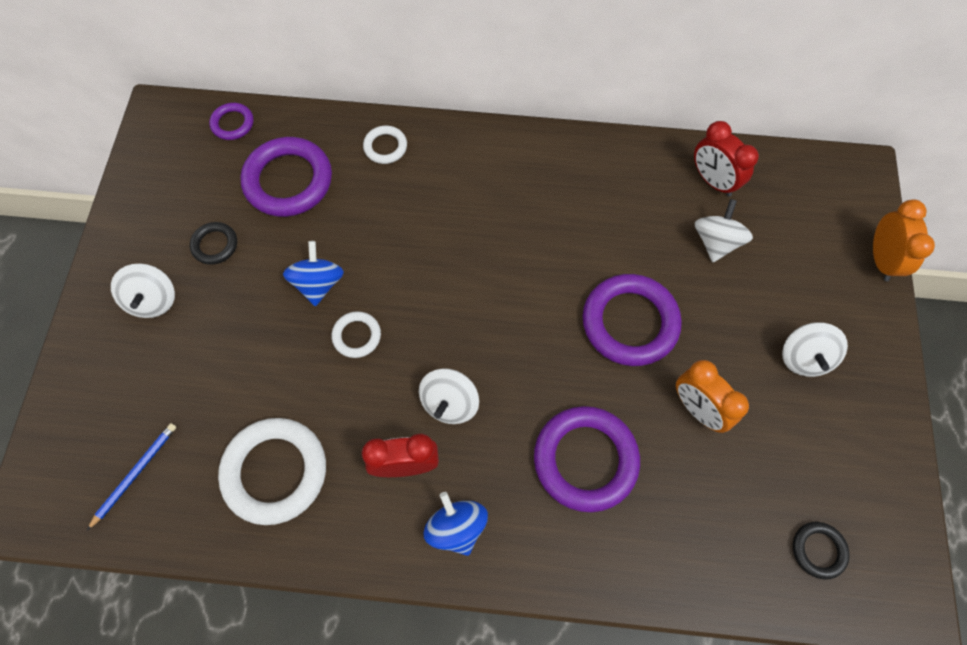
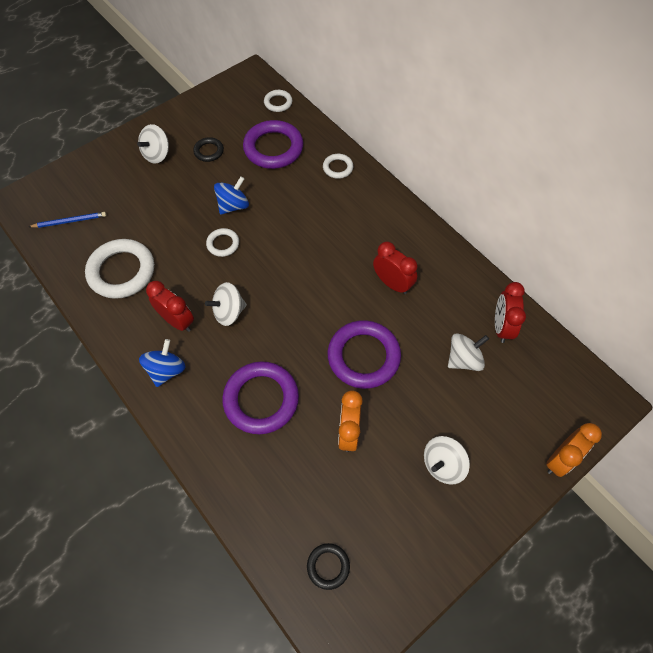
camera: 45 degrees right, 5 degrees down
(232, 123) = (278, 103): purple ring -> white ring
(575, 225) = (392, 283): none -> red clock

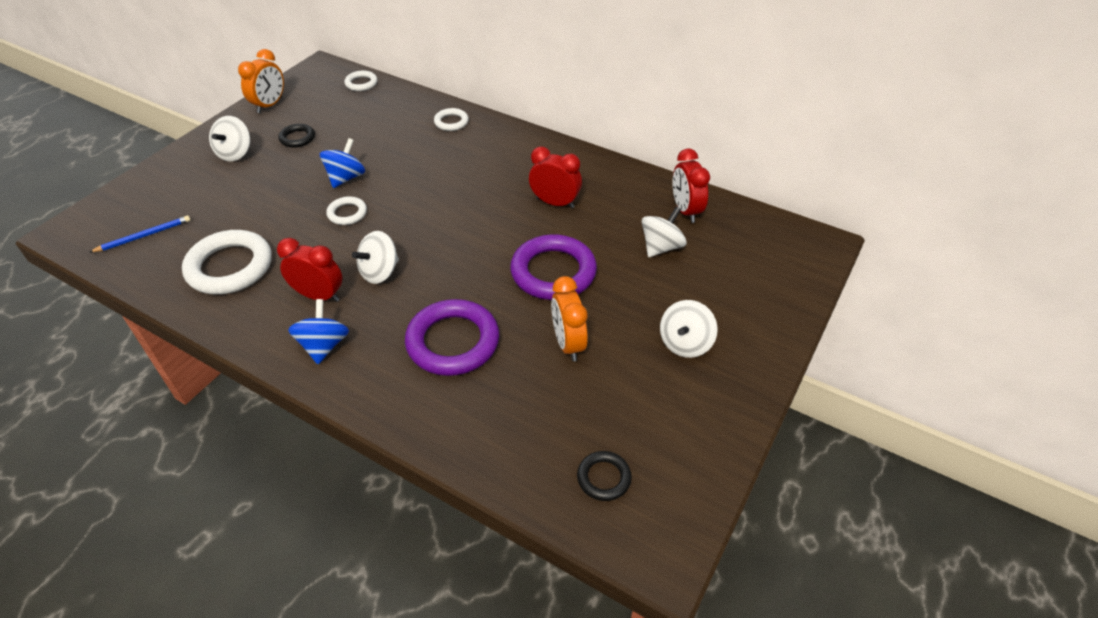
camera: 20 degrees left, 15 degrees down
(273, 148) = (372, 120): purple ring -> none
(560, 459) = (801, 303): orange clock -> orange clock (270, 105)

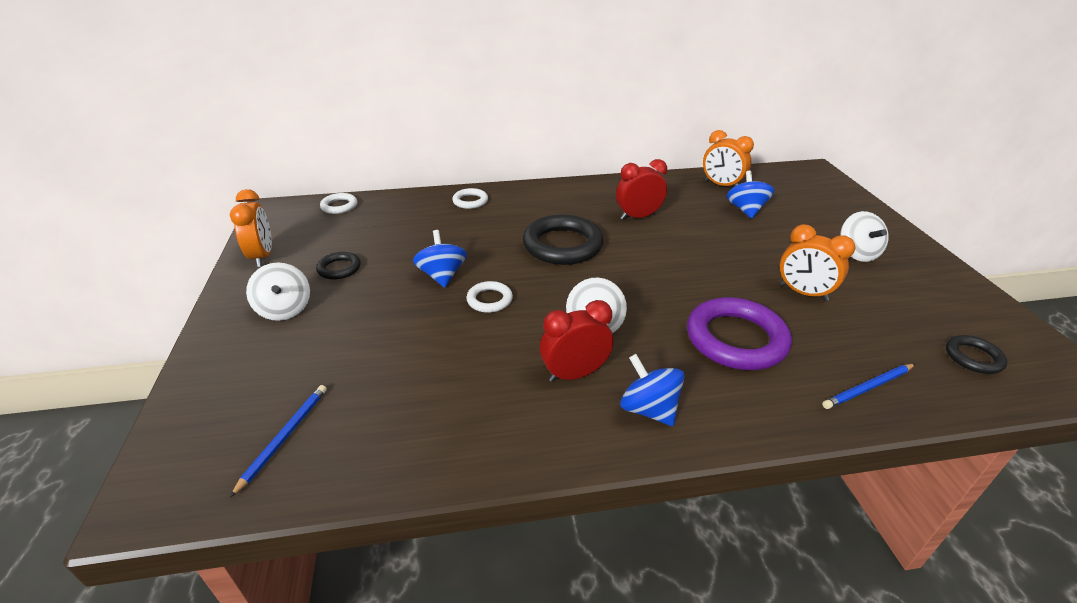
camera: 40 degrees left, 10 degrees down
(230, 267) = (443, 404): white ring -> none
(457, 197) = (562, 245): none -> black ring
(479, 435) = (868, 388): none -> blue pencil
(553, 272) = (714, 256): purple ring -> none
(661, 247) = (746, 210): white spinning top -> blue spinning top
(685, 210) = (721, 185): red clock -> orange clock

